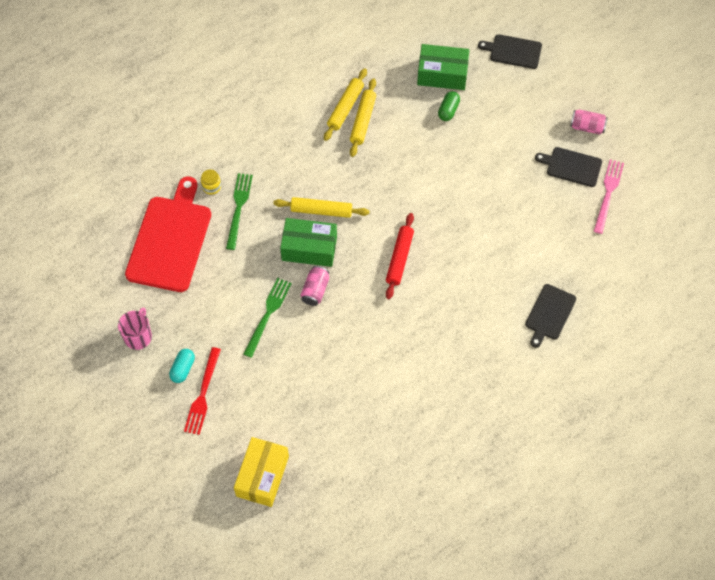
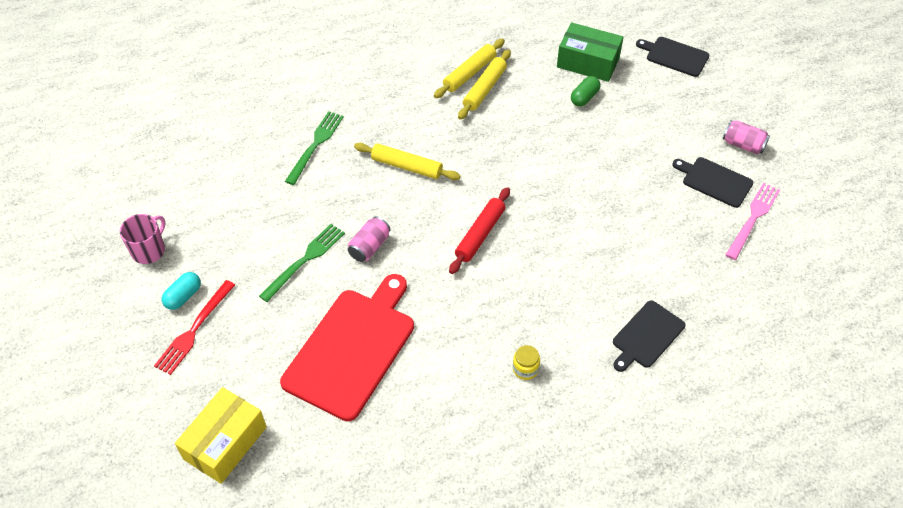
camera: 15 degrees right, 10 degrees down
(170, 240) = (227, 161): red cutting board -> red cutting board (352, 349)
(211, 187) = (294, 118): yellow jar -> yellow jar (525, 369)
(309, 248) = (379, 202): green box -> none

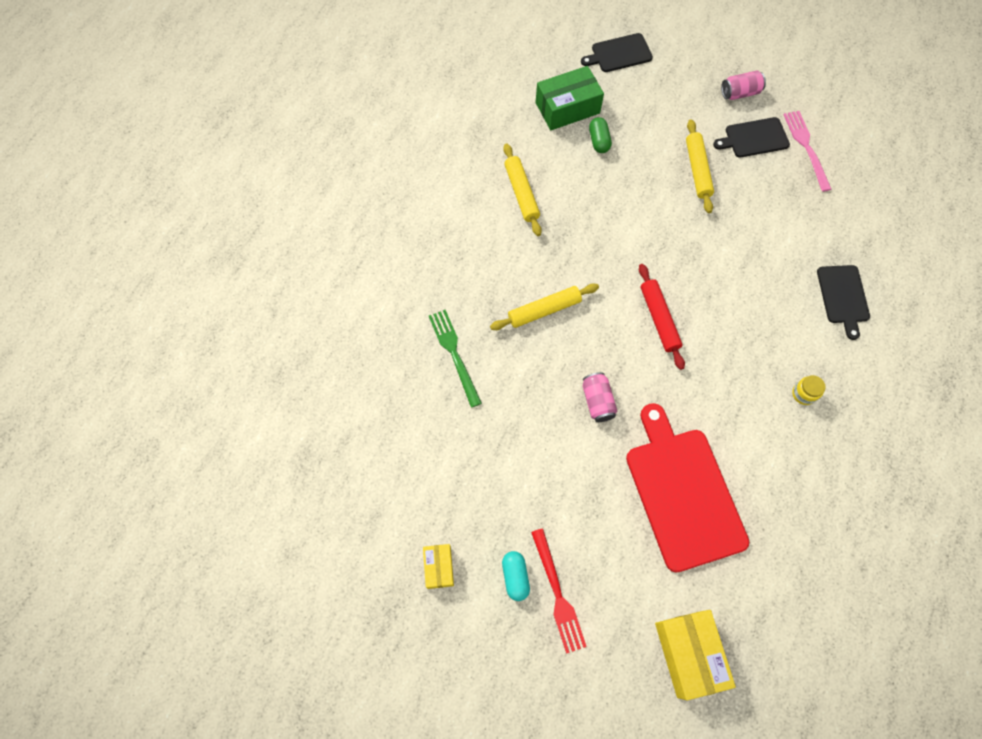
camera: 45 degrees left, 15 degrees up
(149, 250) = (439, 567): pink mug -> yellow box
(305, 260) = (566, 457): green fork -> none
(469, 73) = (494, 188): yellow rolling pin -> yellow rolling pin (697, 170)

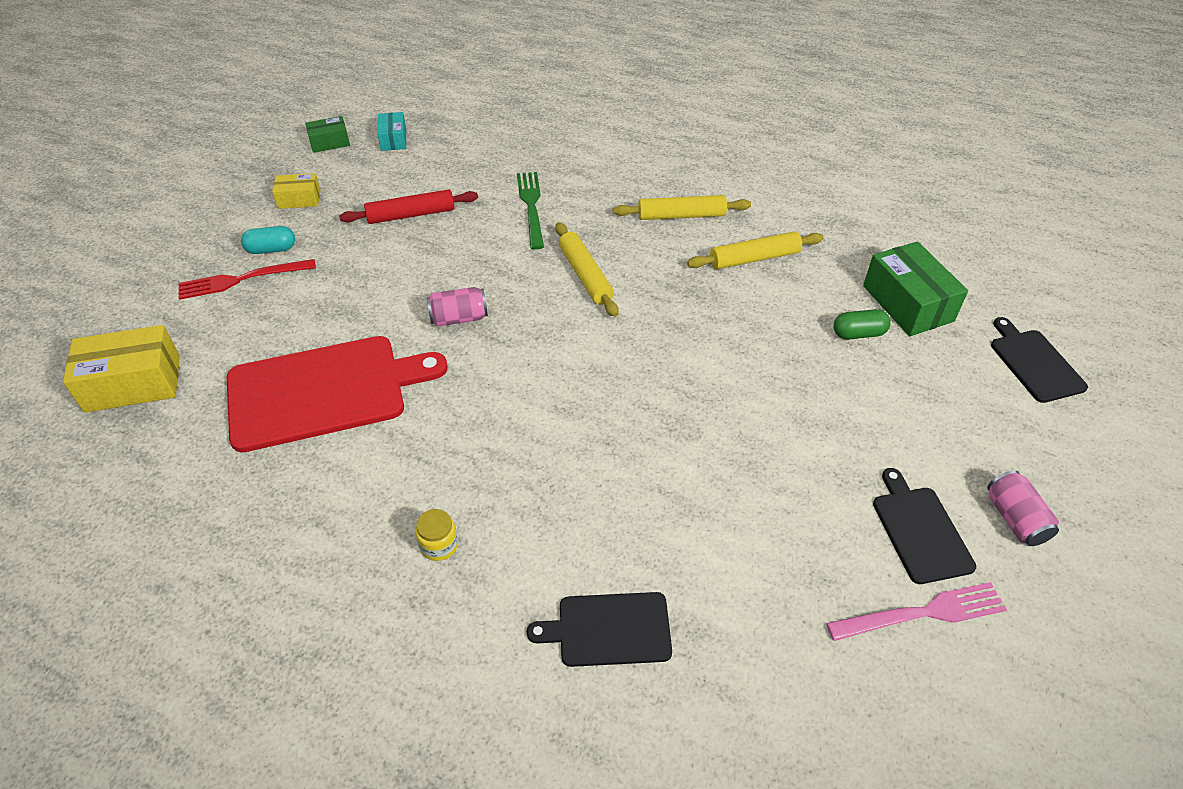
camera: 90 degrees right, 20 degrees down
(340, 490) = (393, 139): none -> turquoise box
(341, 556) = (330, 142): none -> green box
(454, 354) = (531, 206): green fork -> green fork turned 75 degrees counterclockwise
(659, 319) = (571, 382): red rolling pin -> red rolling pin (411, 214)
(697, 170) = (833, 445): yellow rolling pin -> yellow rolling pin (681, 216)

